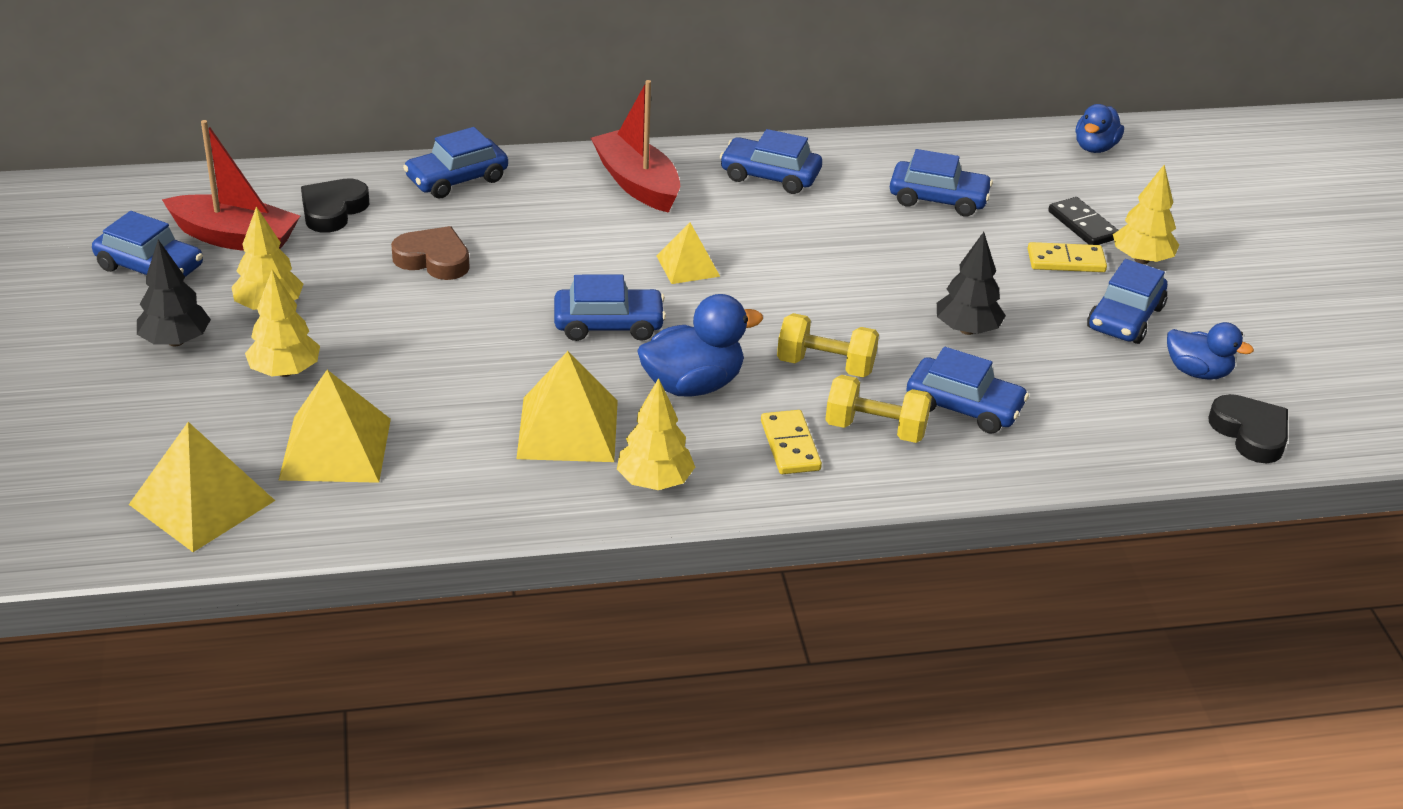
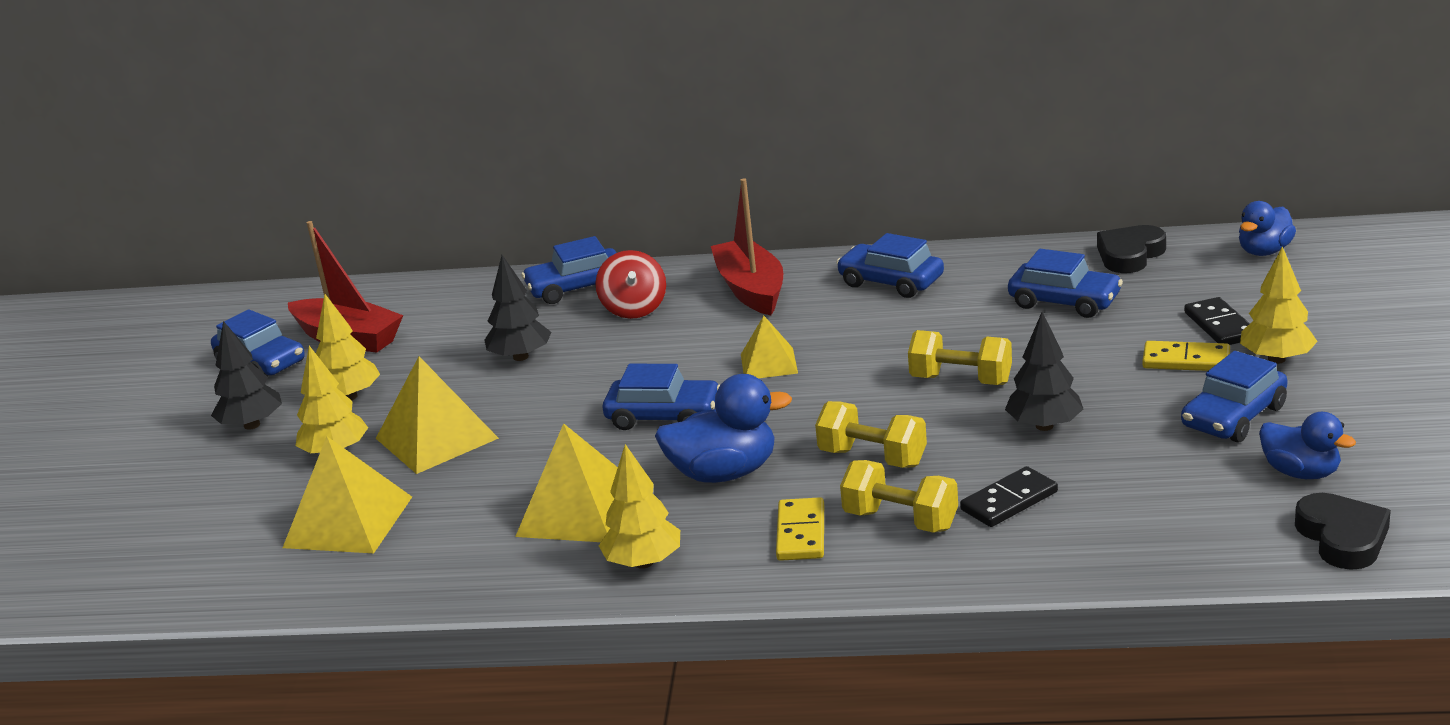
camera: 20 degrees right, 10 degrees down
(202, 502) = (204, 565): yellow pyramid -> yellow pyramid (436, 438)
(333, 210) = (448, 315): black heart -> black heart (1130, 255)
(433, 259) = (521, 357): brown heart -> black tree
(528, 204) = (634, 308): none -> red spinning top
(875, 283) = (961, 380): none -> yellow dumbbell
(964, 407) = (1009, 501): blue car -> black domino

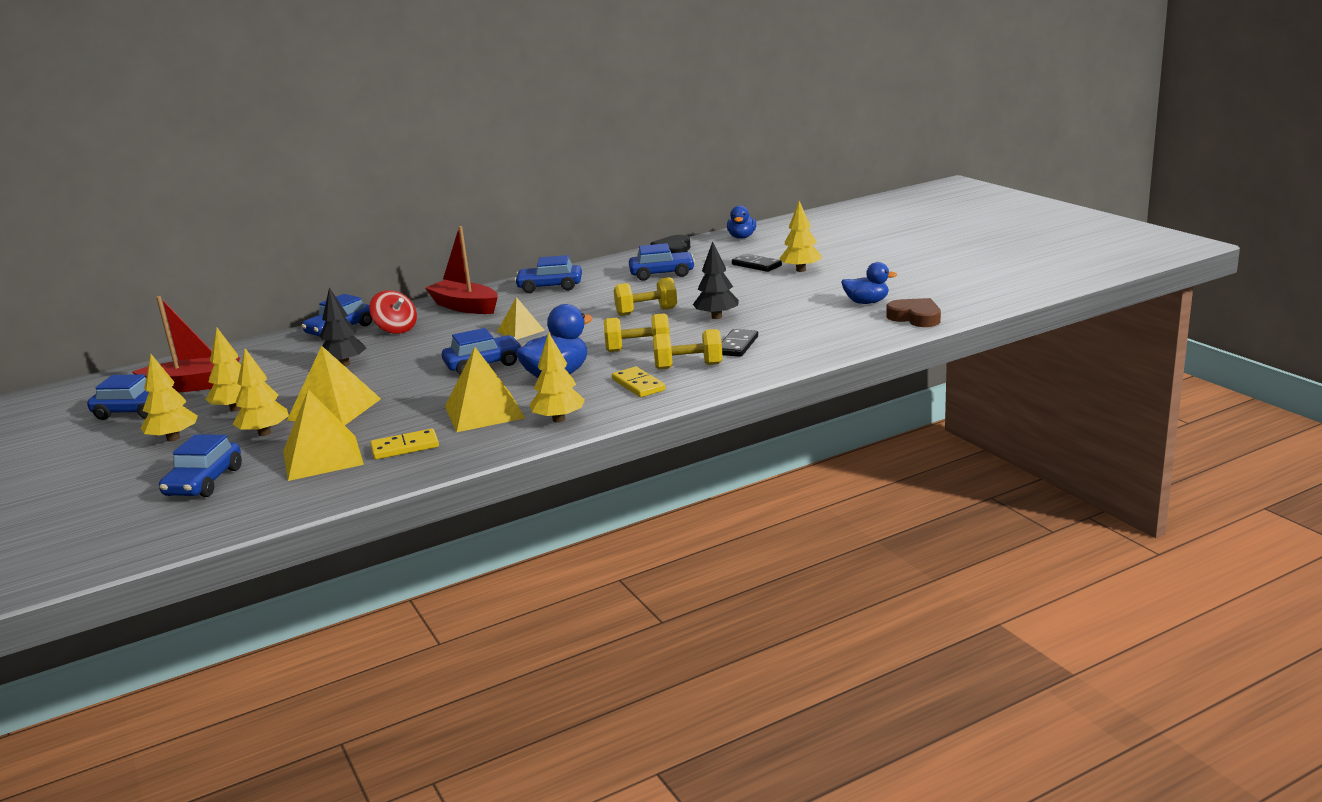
camera: 35 degrees left, 5 degrees down
(252, 425) = (173, 438): black tree -> yellow tree
(1186, 360) = (757, 280): yellow domino -> yellow domino (405, 447)
(1233, 417) = (808, 292): blue car -> blue car (204, 482)
(1342, 537) = (915, 317): black heart -> brown heart

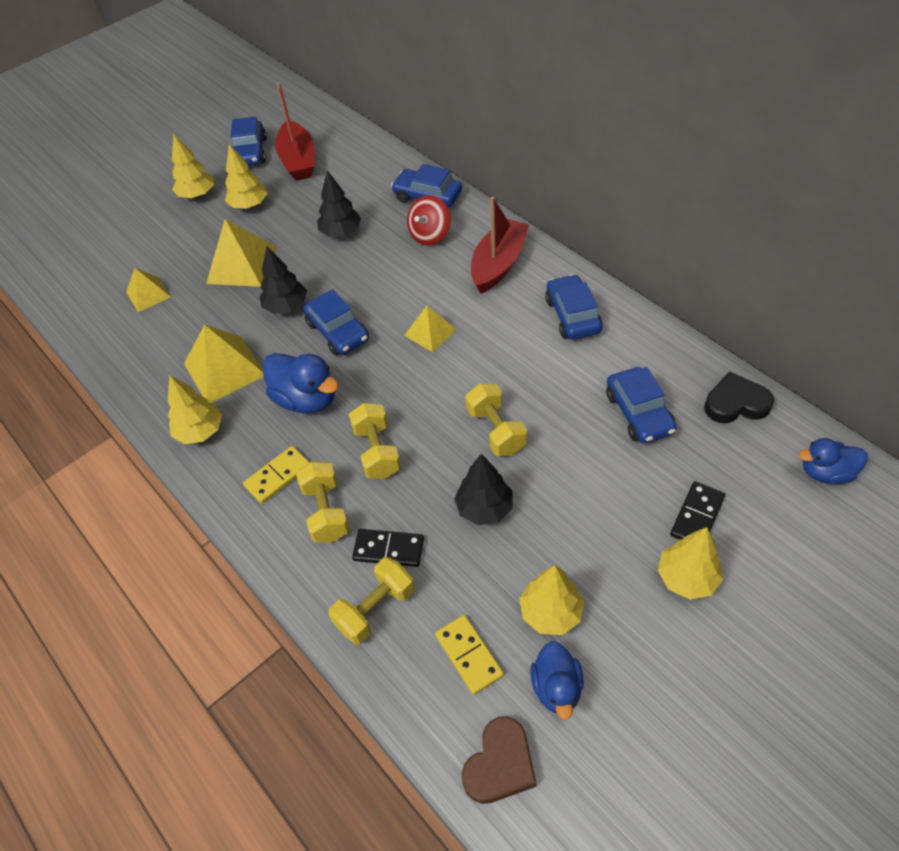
camera: 80 degrees right, 30 degrees up
(204, 482) = (118, 245): blue car -> none
(264, 433) = (199, 241): yellow tree -> yellow tree (551, 612)
(322, 457) = (148, 294): yellow pyramid -> yellow pyramid, size x0.60
(405, 447) = (158, 339): yellow domino -> yellow domino (468, 655)
(424, 386) = (286, 306): none -> black tree
(788, 350) = (375, 609): none -> yellow dumbbell

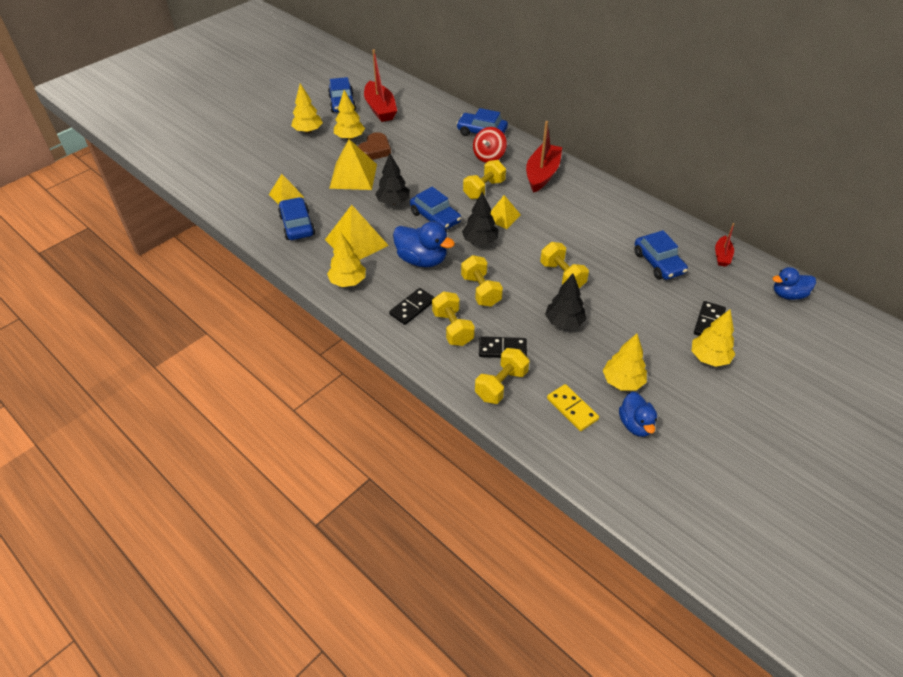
camera: 10 degrees left, 5 degrees down
(278, 476) = (412, 308): yellow domino -> black domino
(341, 233) = (423, 155): black tree -> black tree (480, 241)
(413, 288) = (484, 189): none -> yellow dumbbell
(500, 764) = (606, 470): brown heart -> brown heart (375, 150)
(572, 315) = (601, 205): blue car -> blue car (297, 225)
(735, 403) = (722, 256): black heart -> red boat

